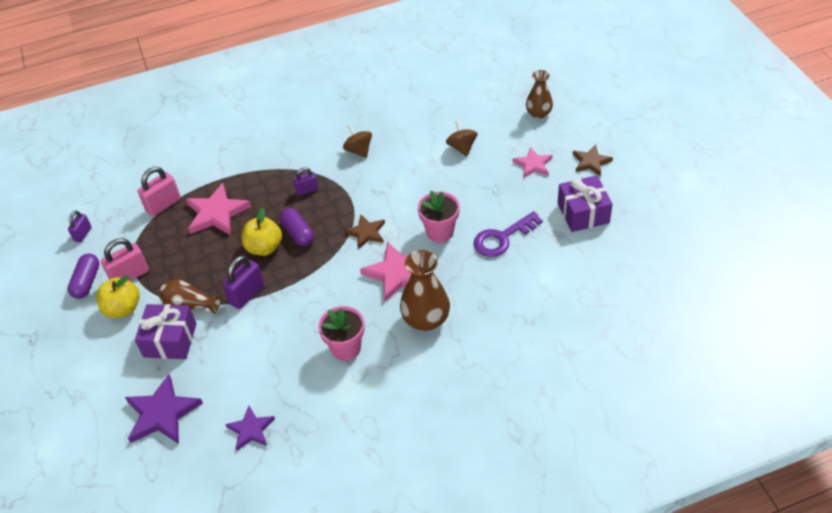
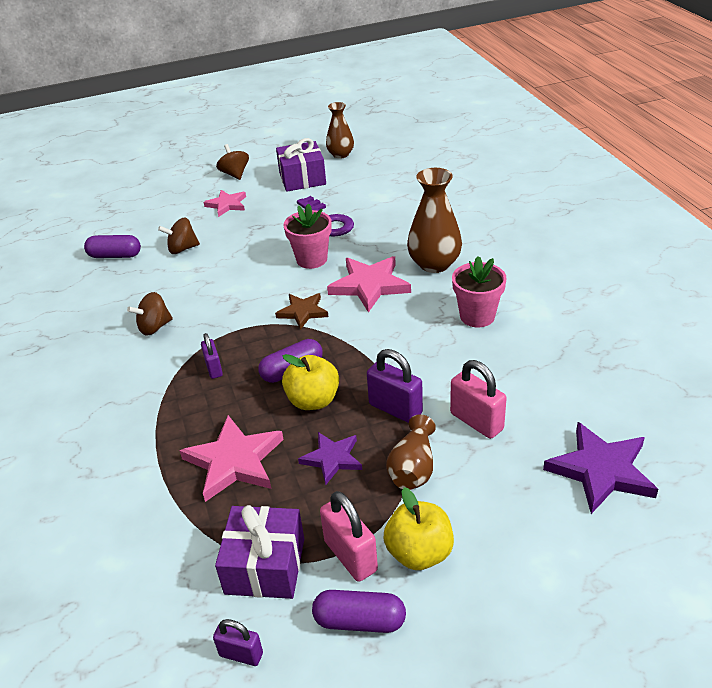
camera: 90 degrees left, 10 degrees down
(163, 205) = (197, 535): pink padlock -> pink padlock (476, 421)
(170, 340) = (477, 481): purple gift -> purple gift (265, 566)
(251, 430) = (603, 381): purple star -> purple star (332, 458)
(454, 110) = (115, 256): none -> purple capsule
(538, 113) = (149, 202): brown vase -> brown vase (340, 154)
(591, 162) = (235, 174): brown star -> brown spinning top

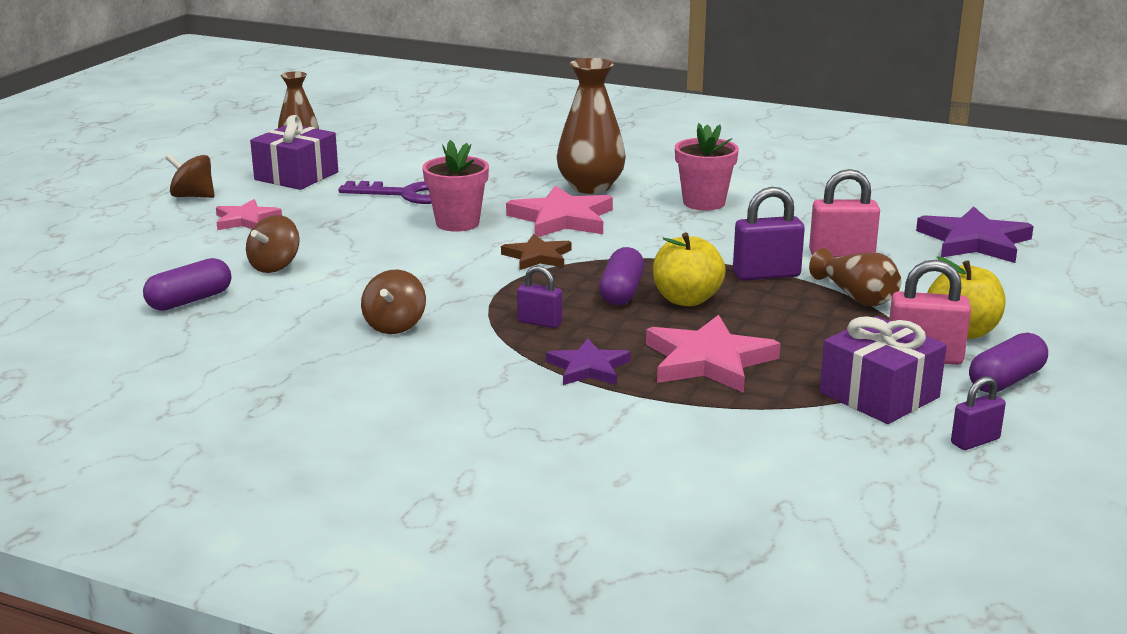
camera: 50 degrees left, 15 degrees down
(332, 458) = (785, 321): purple star -> purple star (588, 368)

